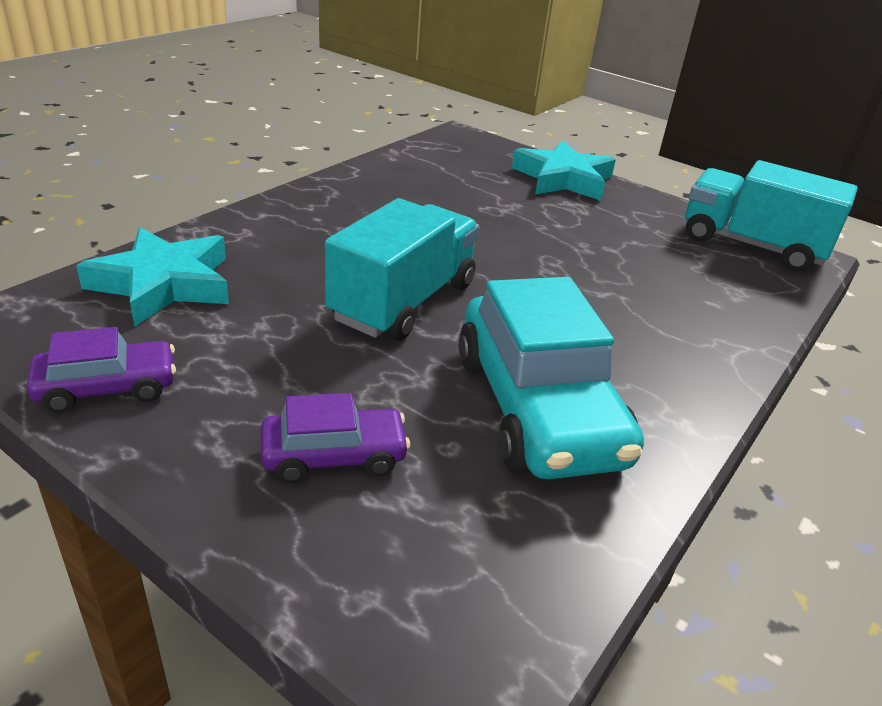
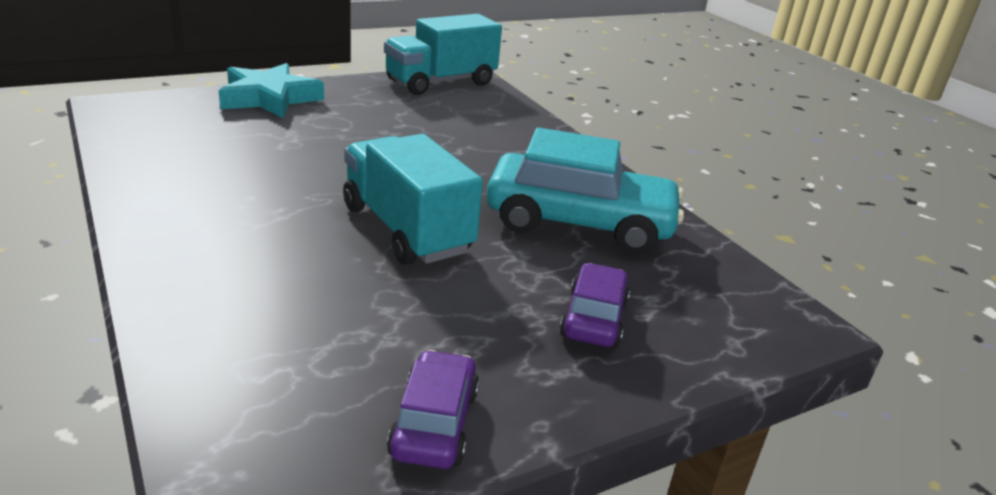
camera: 65 degrees left, 5 degrees down
(163, 284) = (256, 353): turquoise star -> none

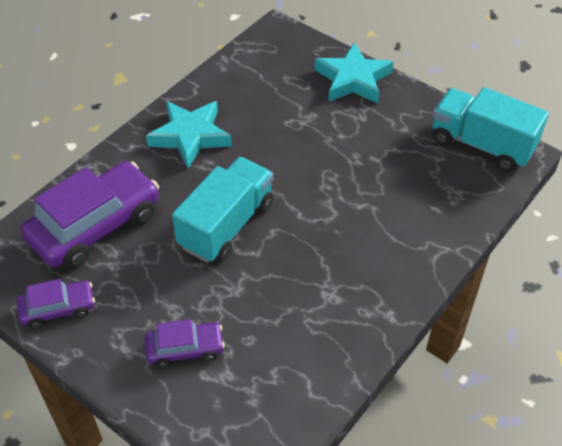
camera: 70 degrees right, 20 degrees up
(211, 208) = (190, 136): none -> turquoise star
(289, 335) = (95, 226): none -> purple car
(579, 222) = (302, 308): turquoise car -> none

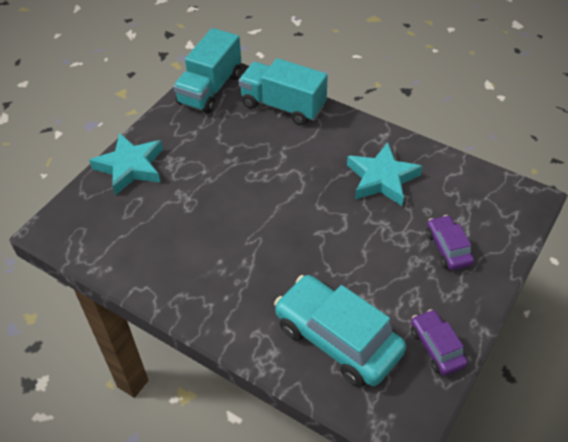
camera: 95 degrees left, 0 degrees up
(95, 226) = (337, 339): purple car -> turquoise car
(190, 136) = (211, 281): turquoise star -> turquoise star (382, 179)
(226, 225) = (318, 238): turquoise truck -> turquoise truck (283, 106)

